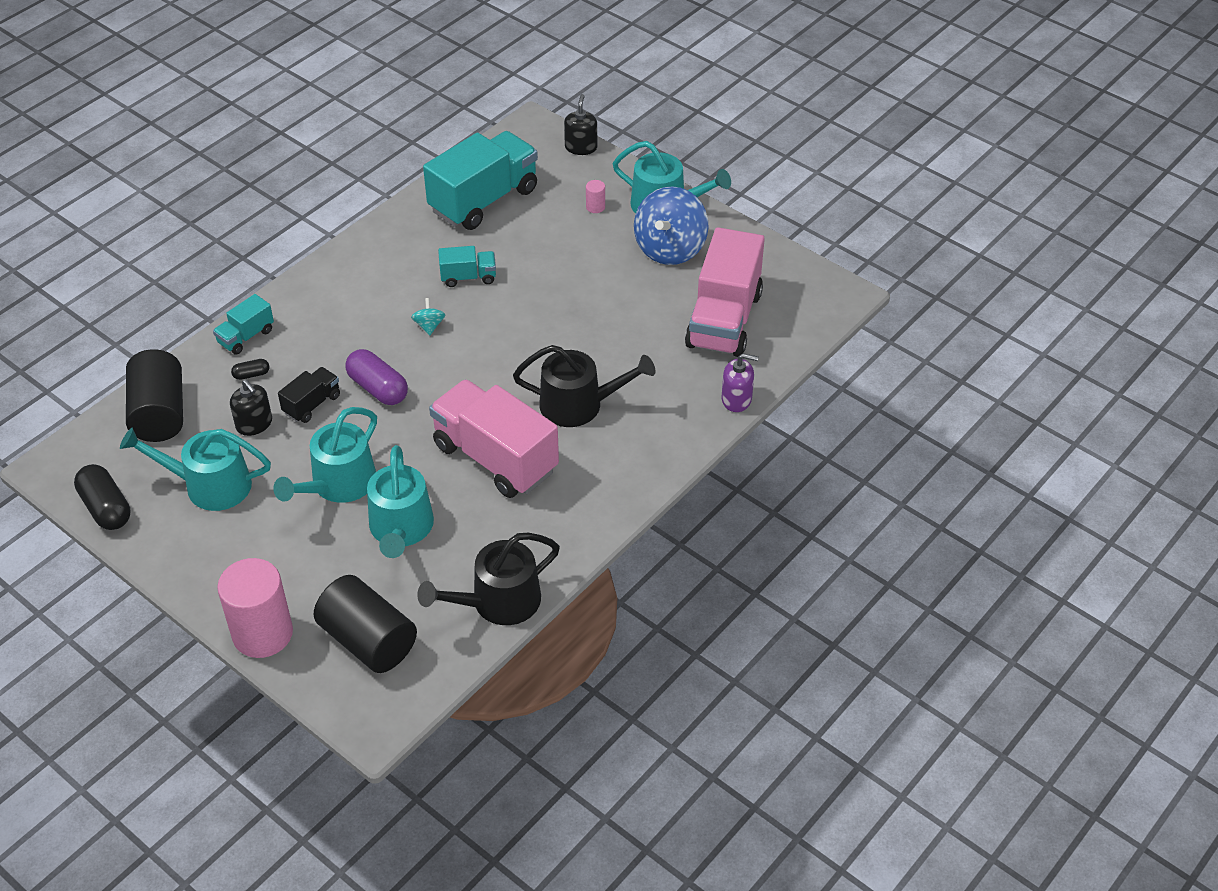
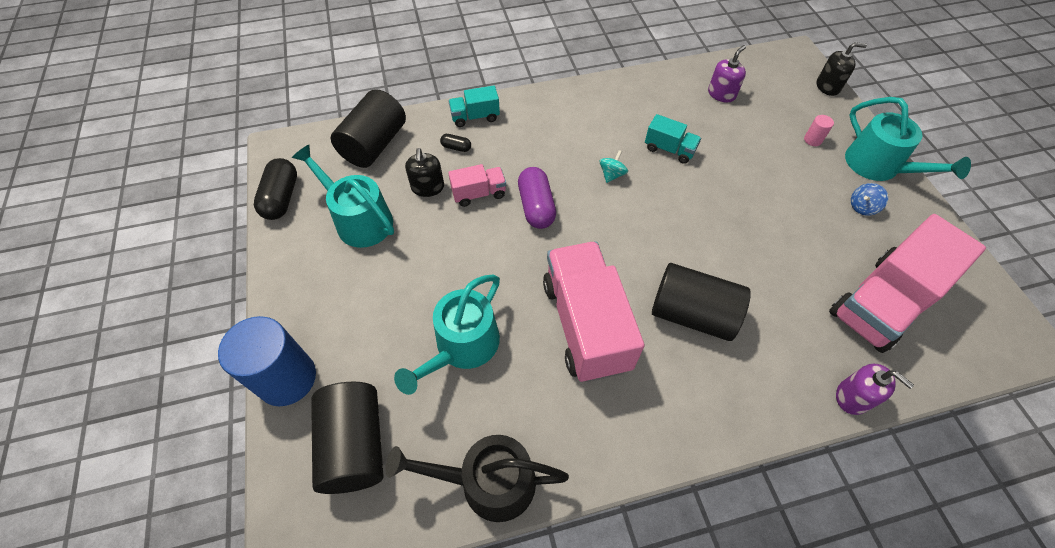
camera: 35 degrees right, 10 degrees up
(262, 633) = (287, 378): pink cylinder -> blue cylinder
(312, 404) = (479, 193): black truck -> pink truck
(338, 484) = (446, 274): turquoise watering can -> none
(483, 200) = (721, 94): turquoise truck -> purple soap dispenser
(579, 405) = (692, 314): black watering can -> black cylinder
(581, 147) = (828, 86): black soap dispenser -> black soap dispenser turned 45 degrees clockwise
(670, 248) = (862, 207): blue spinning top -> blue spinning top, size x0.42

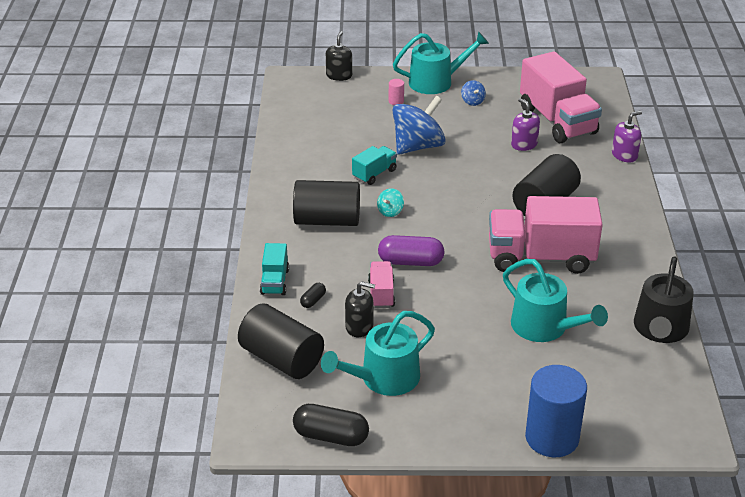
camera: 75 degrees left, 20 degrees down
(355, 445) = (620, 398): black cylinder -> black cylinder (327, 220)
(612, 174) = (390, 211): turquoise spinning top -> turquoise spinning top turned 105 degrees counterclockwise
(721, 94) = (320, 129): purple soap dispenser -> purple soap dispenser (524, 144)
(739, 174) = (418, 146): none -> blue spinning top

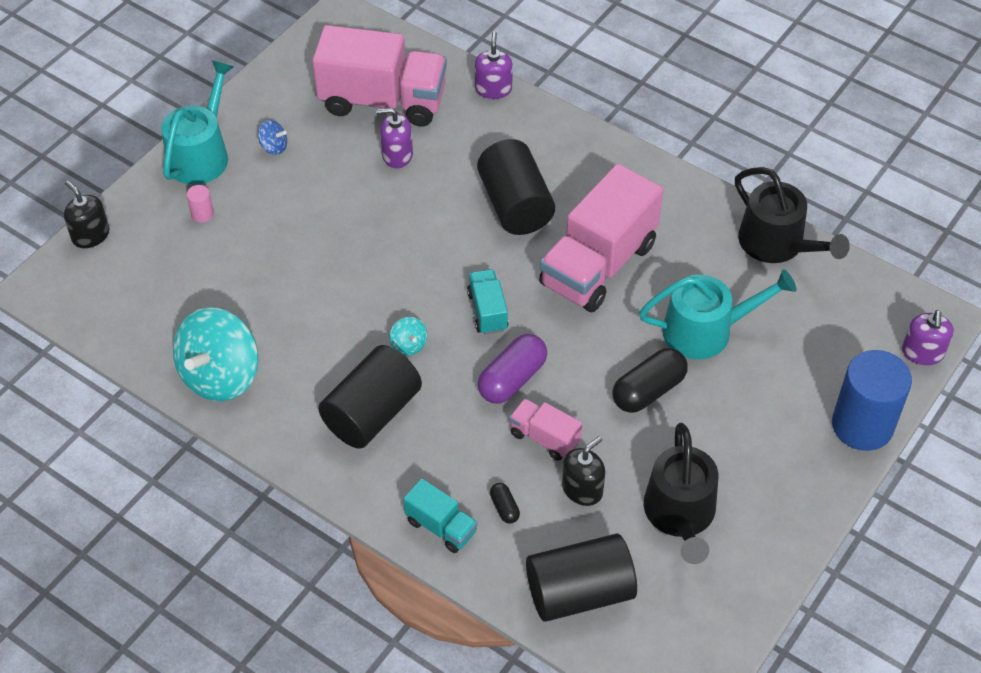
camera: 55 degrees left, 15 degrees up
(295, 157) = (220, 376): none -> turquoise spinning top
(331, 436) = (733, 613): black capsule -> black capsule (648, 390)
(374, 174) = (325, 318): turquoise truck -> turquoise truck (487, 311)
(384, 378) = (680, 514): turquoise watering can -> black watering can
(418, 146) = (311, 247): blue spinning top -> none
(654, 444) = (922, 352): none -> purple soap dispenser

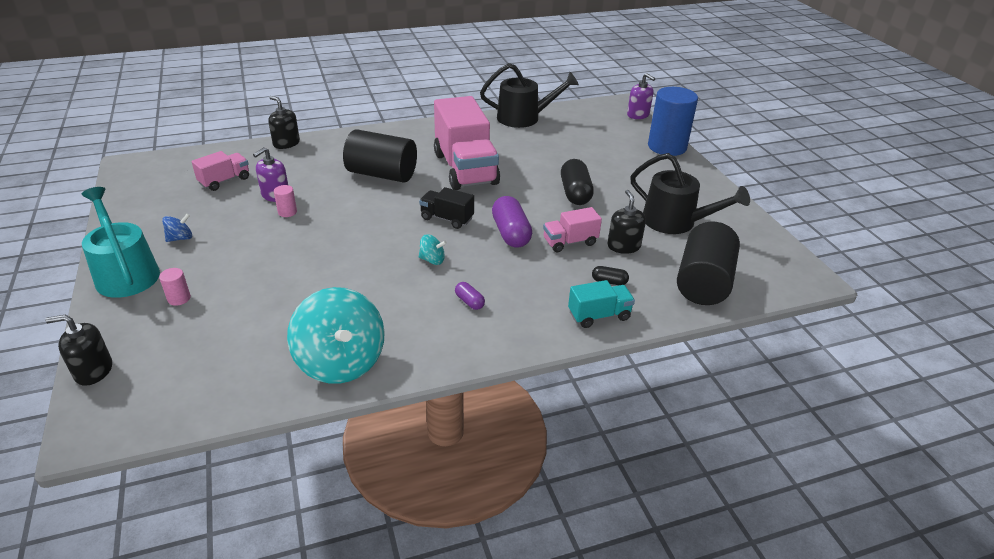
camera: 55 degrees left, 15 degrees down
(372, 413) = (469, 302): black cylinder -> purple capsule
(379, 185) = (287, 212): none -> pink cylinder
(383, 101) = (224, 181): pink truck -> pink truck, size x0.48
(487, 311) = (447, 219): turquoise truck -> black truck
(493, 89) = (286, 143): purple soap dispenser -> black soap dispenser
(706, 330) = (554, 159): turquoise watering can -> none

